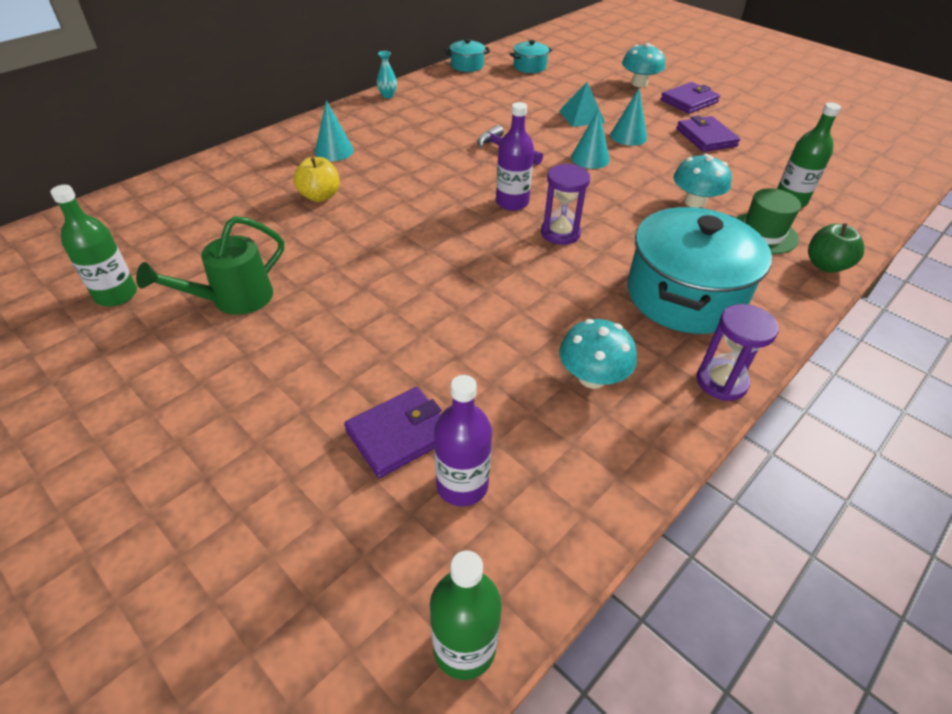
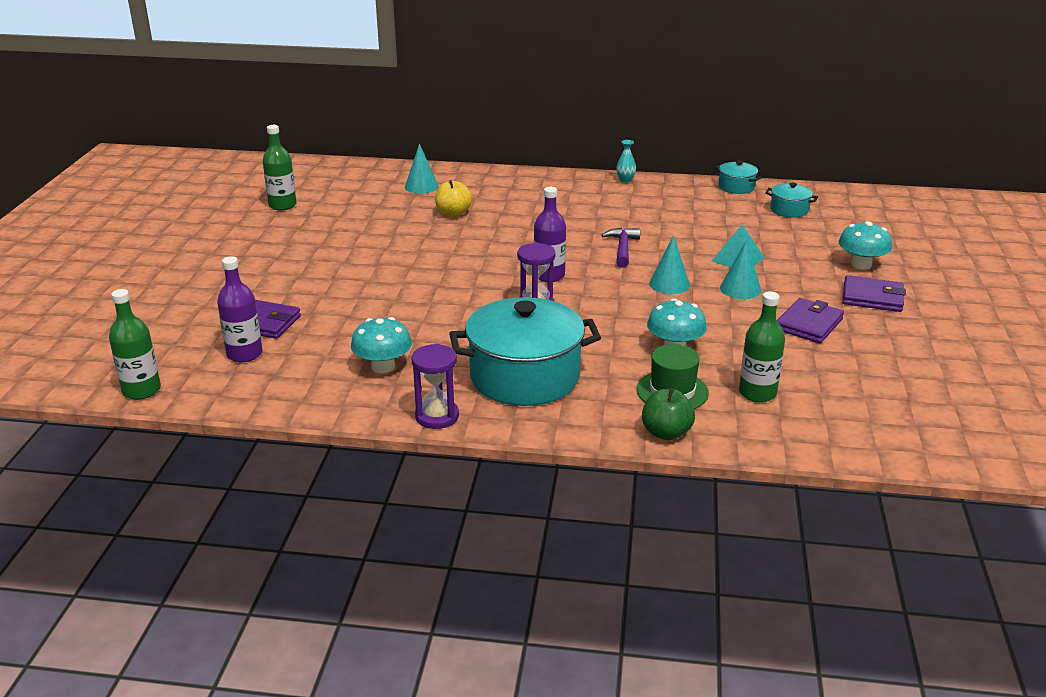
camera: 55 degrees right, 15 degrees down
(234, 299) = (317, 234): green watering can -> none
(334, 151) = (514, 195): turquoise cone -> turquoise cone (421, 186)

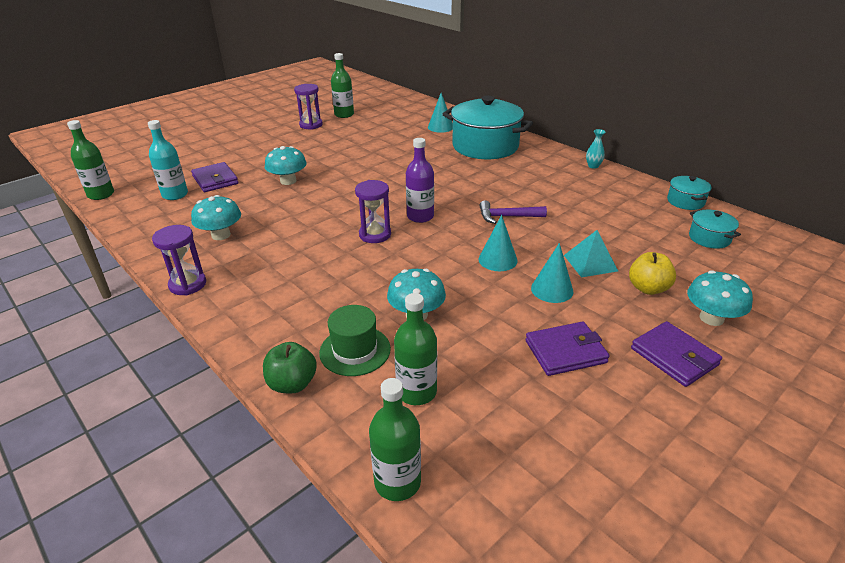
camera: 40 degrees right, 5 degrees up
(244, 354) = (175, 195): purple bottle -> turquoise bottle
(263, 229) = (311, 125): none -> purple hourglass
(354, 293) = (288, 181): none -> turquoise mushroom
(453, 213) = (430, 151): yellow apple -> yellow apple (648, 288)
(524, 377) = (281, 284): turquoise pot -> turquoise pot (485, 146)
(622, 248) = (507, 217): purple hammer -> purple hammer turned 135 degrees counterclockwise
(827, 444) = (397, 482): none -> green bottle

